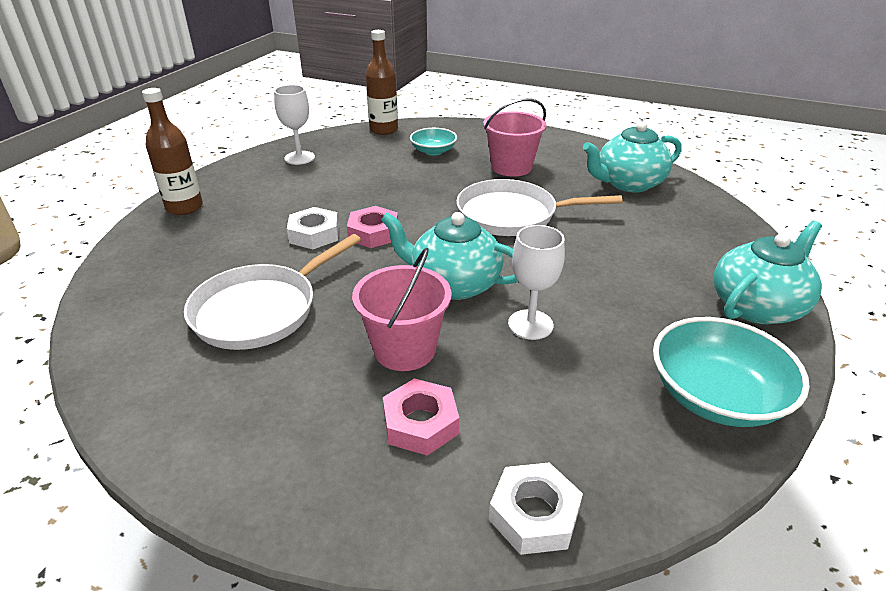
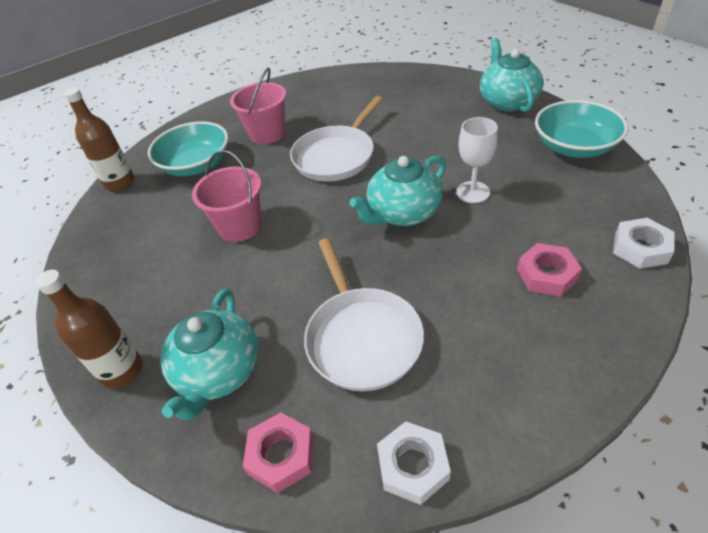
camera: 55 degrees left, 10 degrees up
(299, 158) = (110, 254): white goblet -> none
(314, 234) = (268, 275): white nut -> white nut (413, 466)
(373, 233) = (298, 237): pink nut -> pink nut (281, 455)
(404, 349) = (465, 261): pink bucket -> pink bucket (240, 226)
(433, 151) = (196, 165): turquoise bowl -> turquoise bowl, size x1.70
(628, 183) = (342, 92): turquoise teapot -> turquoise teapot (218, 372)

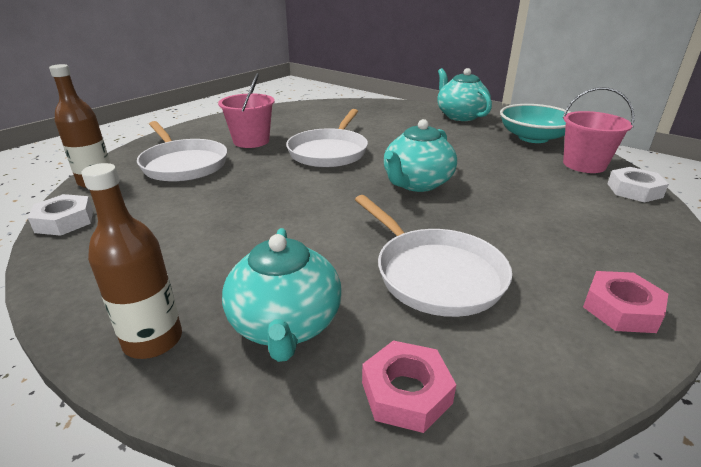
camera: 20 degrees left, 15 degrees down
(196, 165) = (183, 164): turquoise bowl -> white pan
(240, 226) = (253, 203): pink bucket -> pink bucket (584, 164)
(413, 466) = (562, 375): white nut -> white nut (65, 221)
(473, 192) = (470, 167): white goblet -> none
(546, 275) = (574, 212): pink nut -> pink nut (621, 309)

